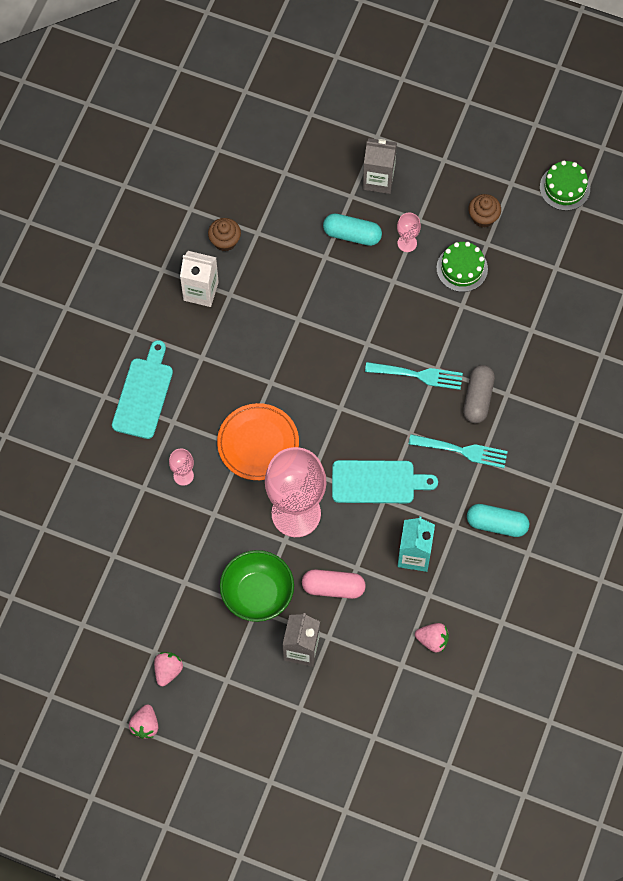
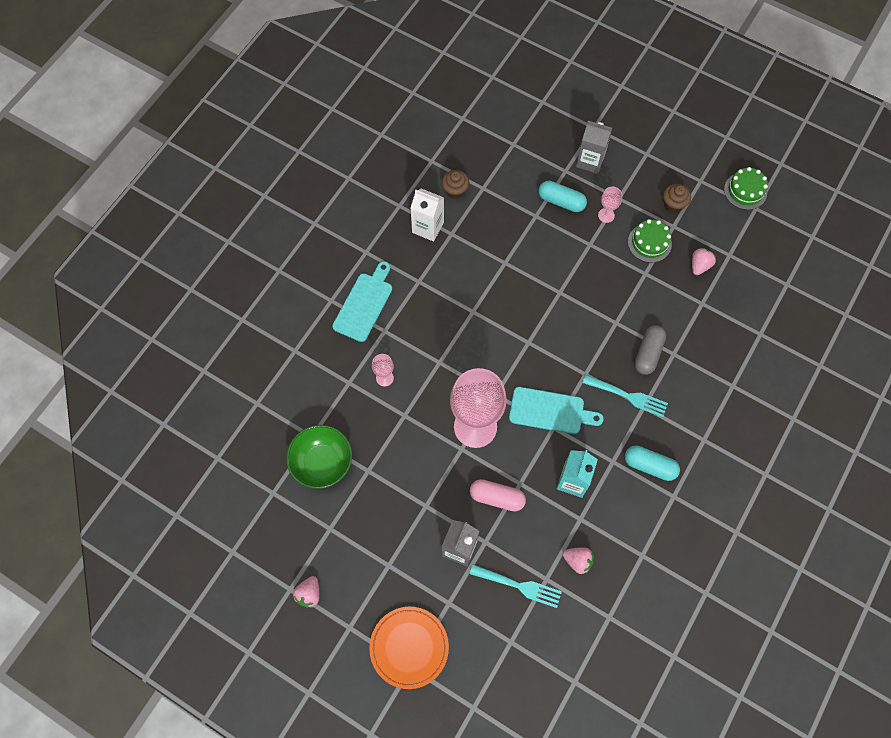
camera: 10 degrees right, 0 degrees up
(168, 670) = (338, 547): pink strawberry -> pink strawberry (699, 265)
(257, 594) = (429, 492): green bowl -> green bowl (322, 463)
(258, 443) = (453, 361): orange plate -> orange plate (409, 647)
(418, 375) = (599, 325): turquoise fork -> turquoise fork (519, 586)

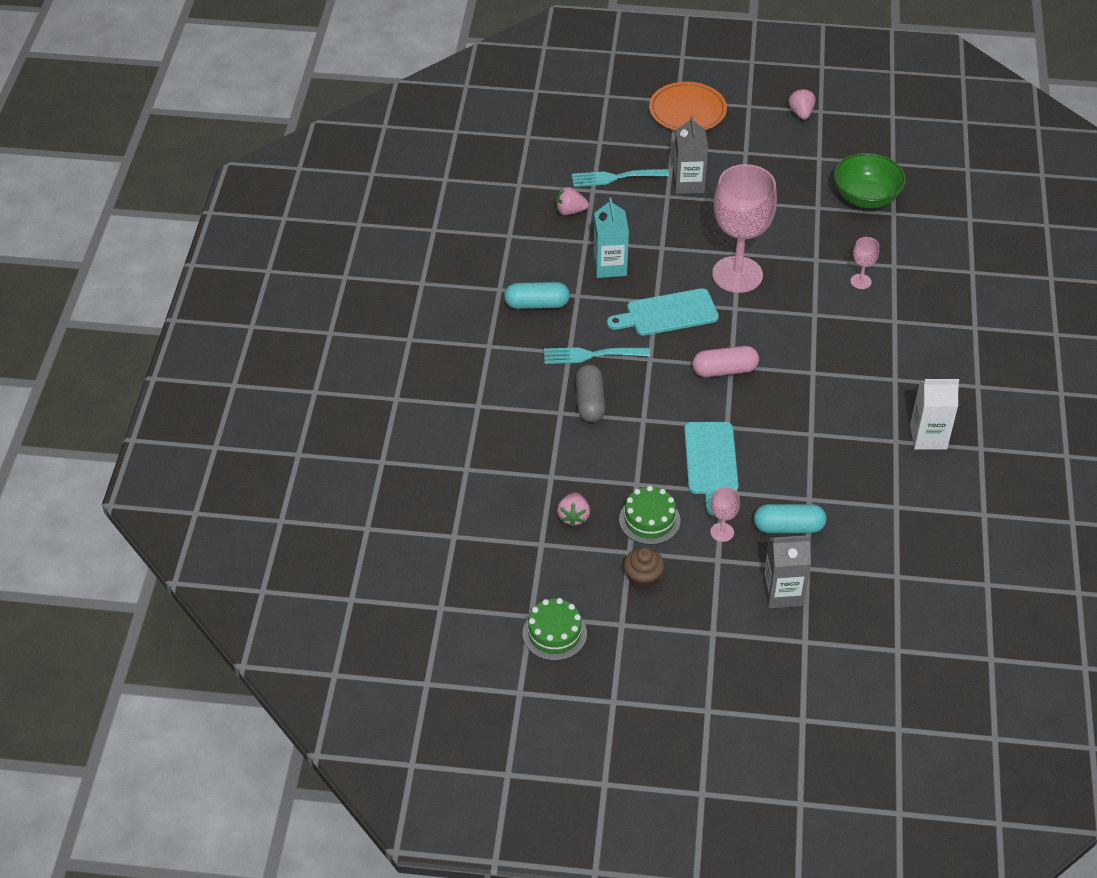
camera: 155 degrees right, 20 degrees down
(364, 304) = (936, 336): turquoise cutting board -> turquoise cutting board (711, 462)
(455, 190) = (928, 490): brown cupcake -> none
(497, 497) = (677, 229): pink capsule -> pink capsule (724, 370)

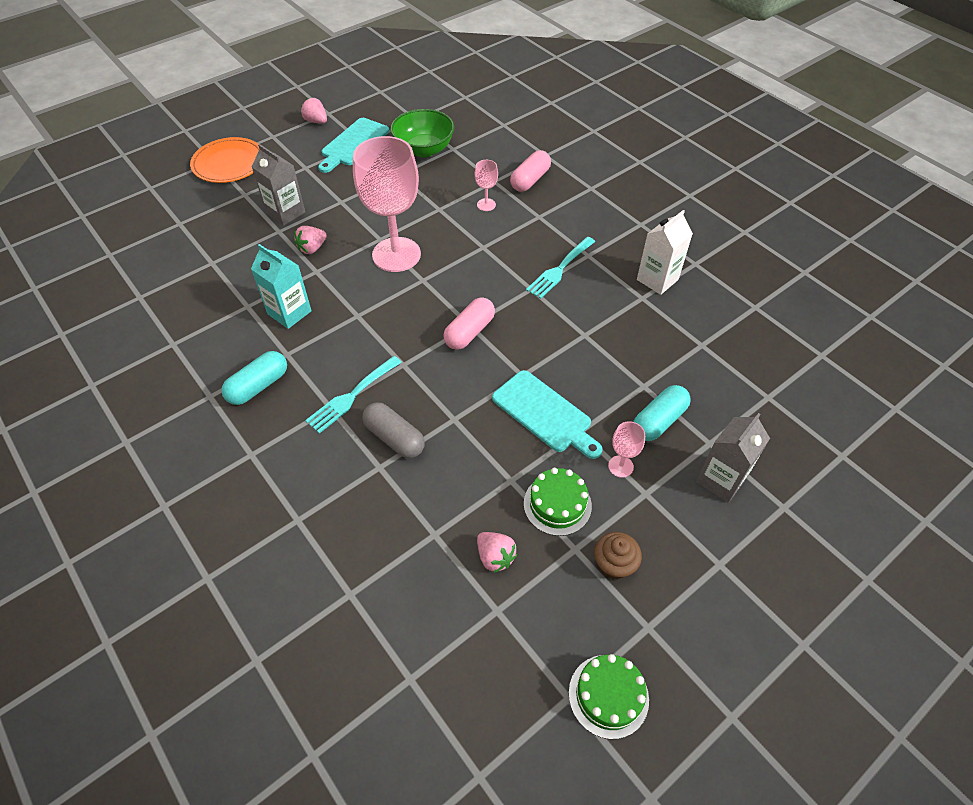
camera: 45 degrees left, 5 degrees up
(570, 211) = (209, 290): pink strawberry -> pink strawberry (312, 248)
(615, 178) = (221, 242): turquoise fork -> turquoise fork (559, 269)
(667, 313) = (377, 318): turquoise cutting board -> turquoise cutting board (353, 144)
(927, 285) = (530, 180): none -> pink capsule

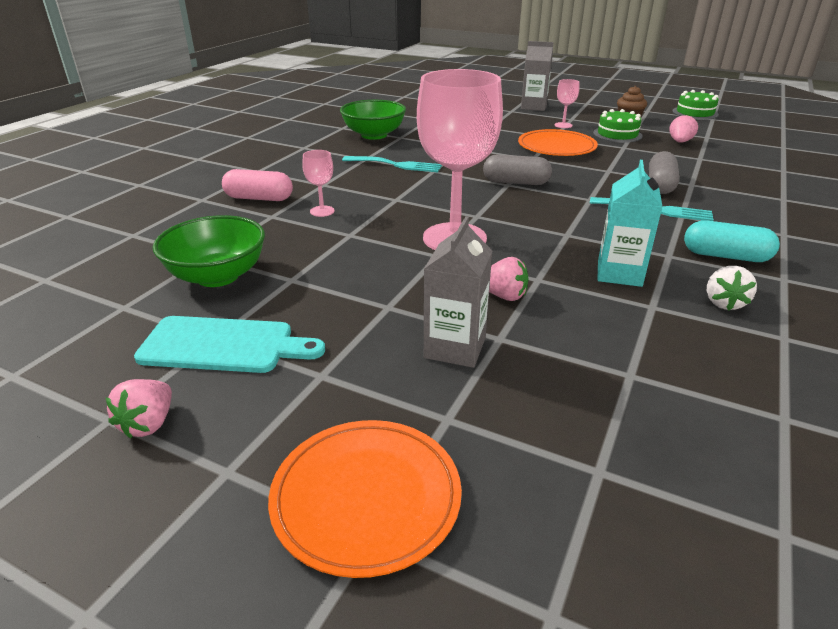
camera: 115 degrees left, 20 degrees down
(219, 341) = (724, 303): none -> white strawberry
(469, 332) = (516, 182): pink capsule -> grey capsule
(544, 414) = (556, 147): turquoise cutting board -> orange plate
(657, 279) = (374, 135): white carton -> green bowl
(658, 421) = (513, 121): turquoise capsule -> none

